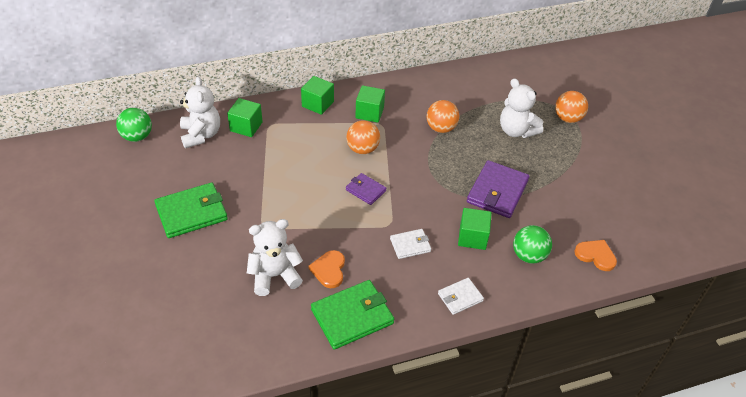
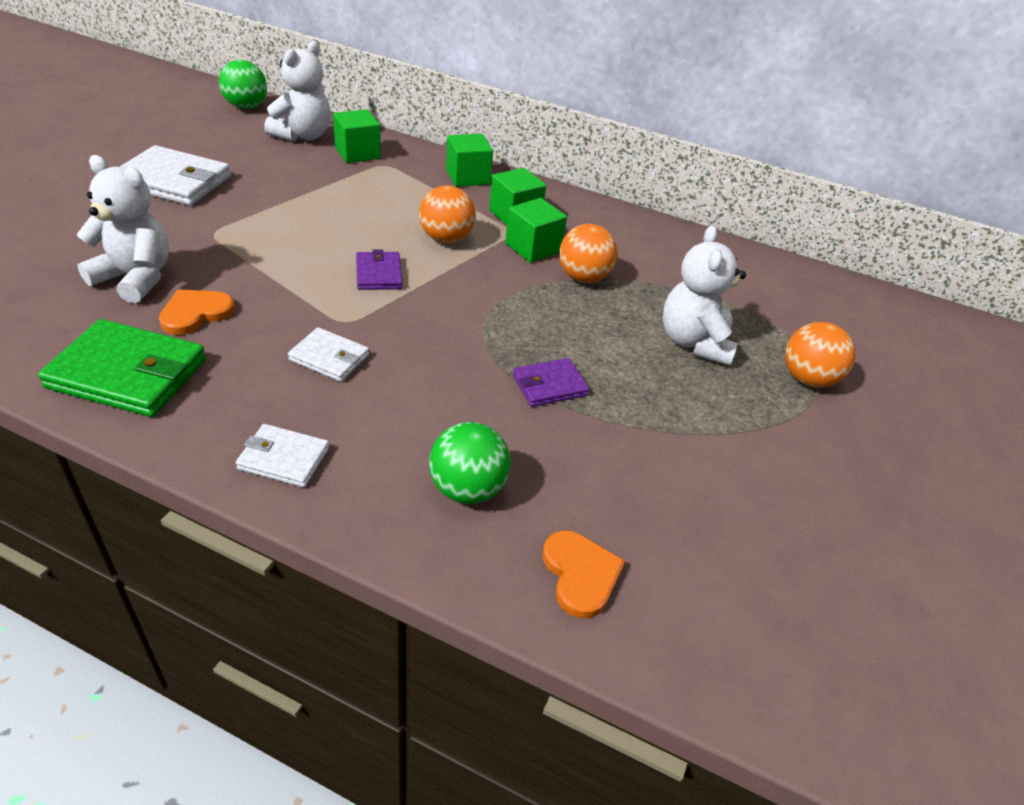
camera: 40 degrees right, 5 degrees down
(192, 213) = (174, 181): green wallet -> white wallet
(472, 237) = (424, 408): green cube -> green cube (533, 248)
(497, 191) = (549, 385): purple wallet -> purple wallet, size x0.56

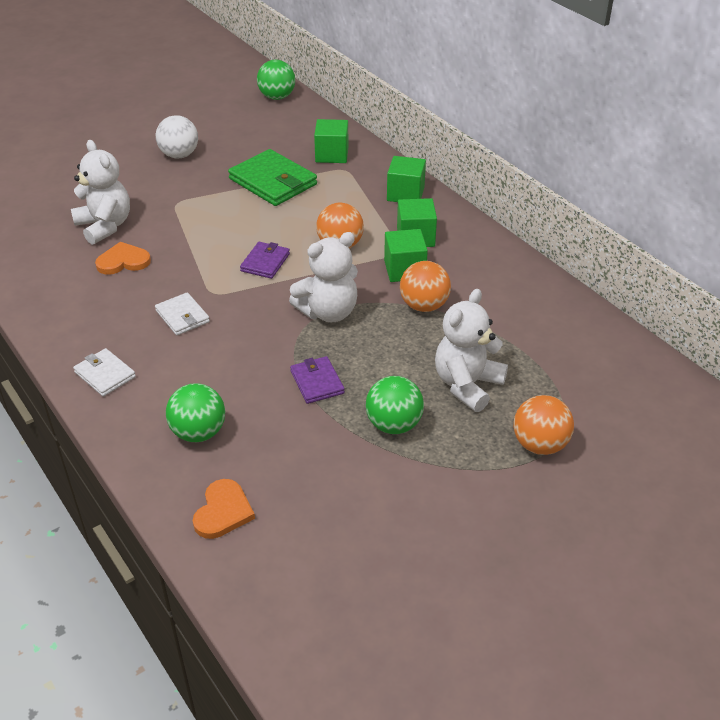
camera: 35 degrees right, 0 degrees up
(128, 373) = (57, 292): green wallet -> green wallet (273, 182)
(174, 181) = (179, 155): white wallet -> white ball
(303, 135) = (301, 131): white teddy bear -> white teddy bear (328, 312)
(549, 385) = (317, 382): purple wallet -> purple wallet turned 60 degrees clockwise
(666, 404) = (394, 424): none -> green ball

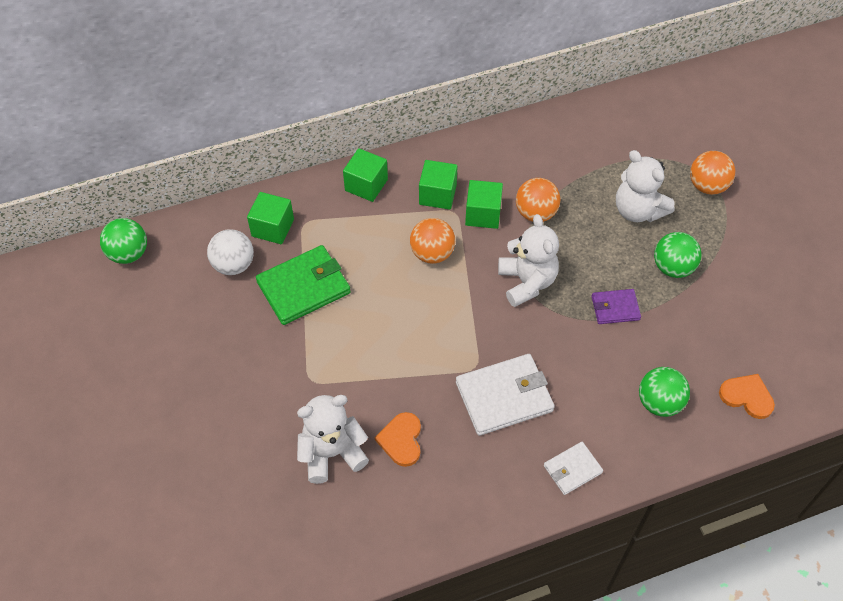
camera: 75 degrees left, 15 degrees up
(179, 155) = (215, 366): white ball -> white ball (233, 265)
(182, 316) = (504, 397): white wallet -> white wallet, size x1.79
(265, 262) = (440, 317): purple wallet -> none

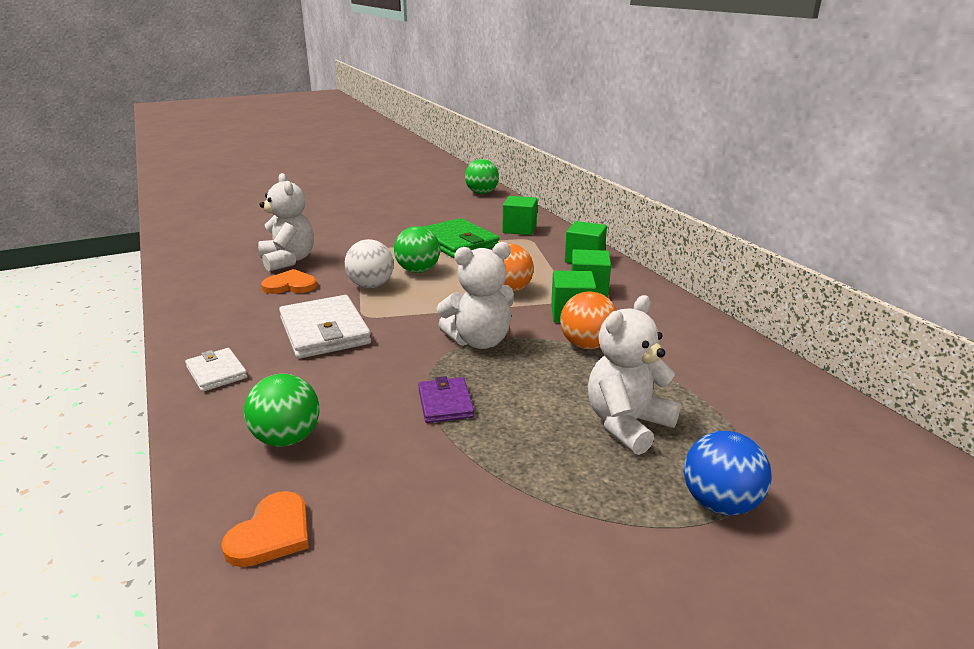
camera: 85 degrees right, 30 degrees down
(233, 265) = (477, 220): white ball -> white ball (371, 285)
(673, 267) = (526, 457): green ball -> green ball (418, 270)
(707, 186) = (720, 503): orange ball -> blue ball

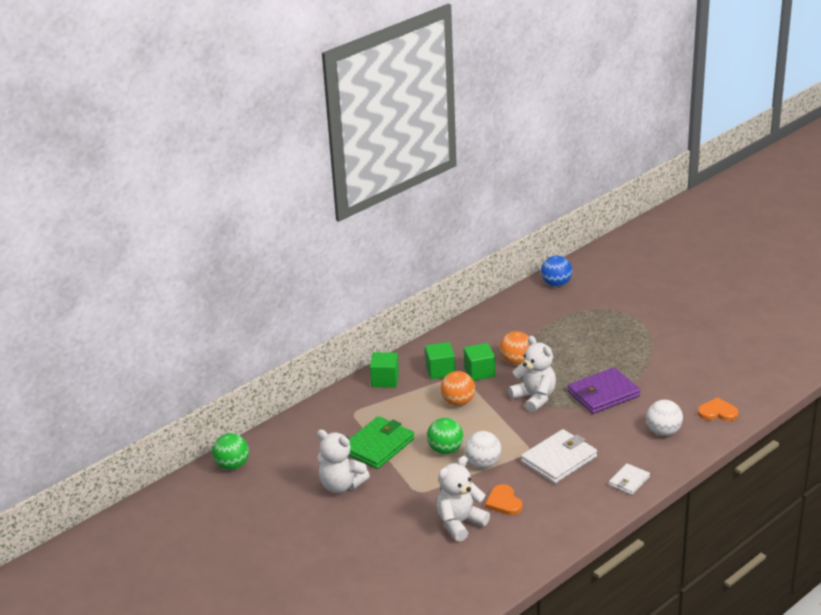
camera: 105 degrees left, 5 degrees up
(287, 438) = (663, 432): green ball -> white ball
(445, 403) = (603, 394): purple wallet -> purple wallet, size x1.79
(519, 229) = (332, 421): green cube -> none
(627, 424) = (585, 341): white teddy bear -> white teddy bear (341, 485)
(720, 503) = (623, 316): blue ball -> blue ball (556, 284)

